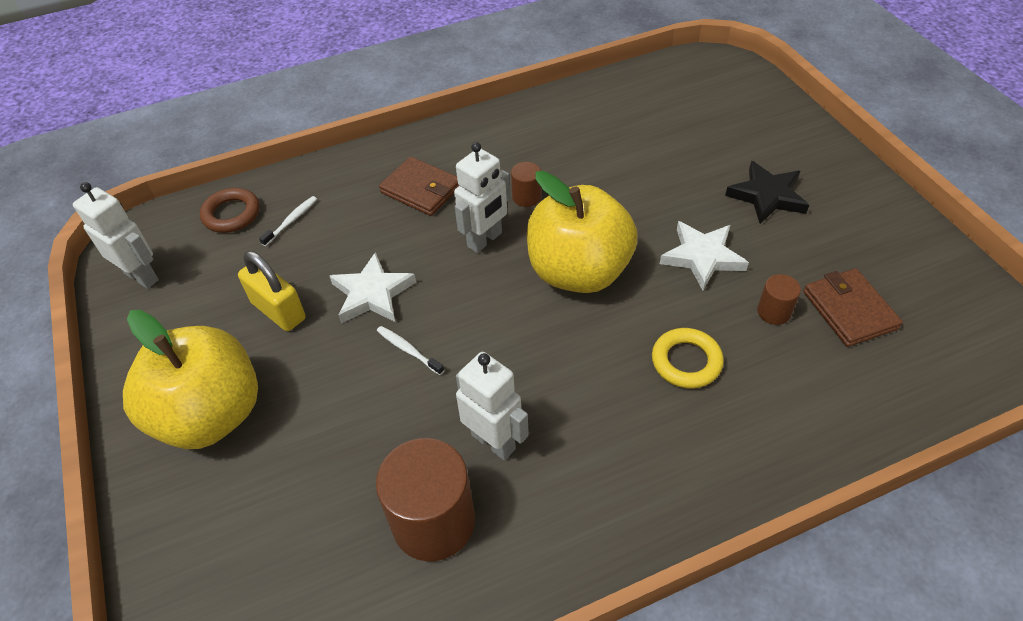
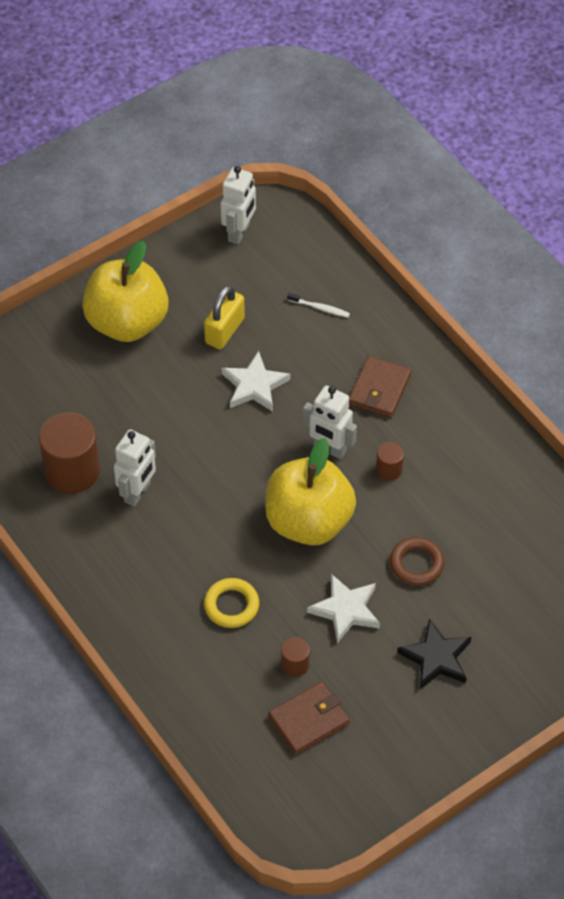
camera: 75 degrees right, 5 degrees up
(231, 214) = (317, 265): brown ring -> brown ring (416, 564)
(408, 350) = (205, 423): white toothbrush -> none

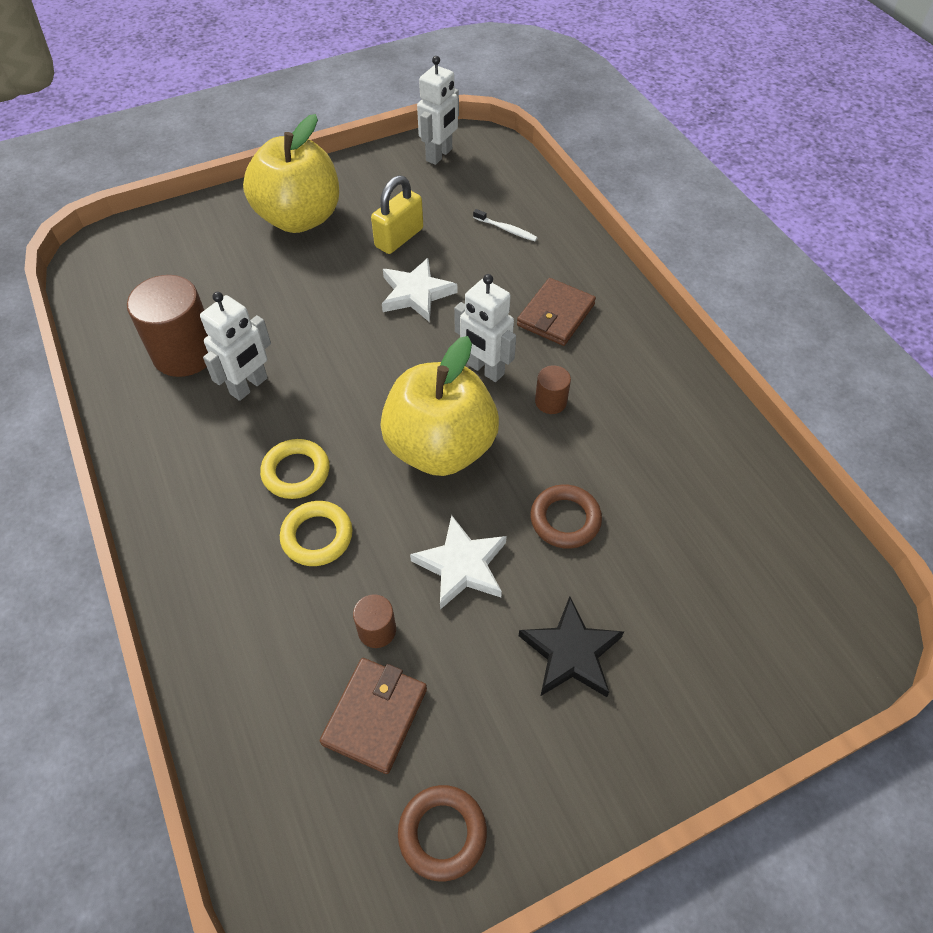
camera: 10 degrees right, 0 degrees up
(200, 559) = (296, 472): none -> yellow ring
(308, 720) = (375, 716): brown wallet -> brown wallet turned 45 degrees counterclockwise
(371, 781) = (442, 833): none -> brown ring

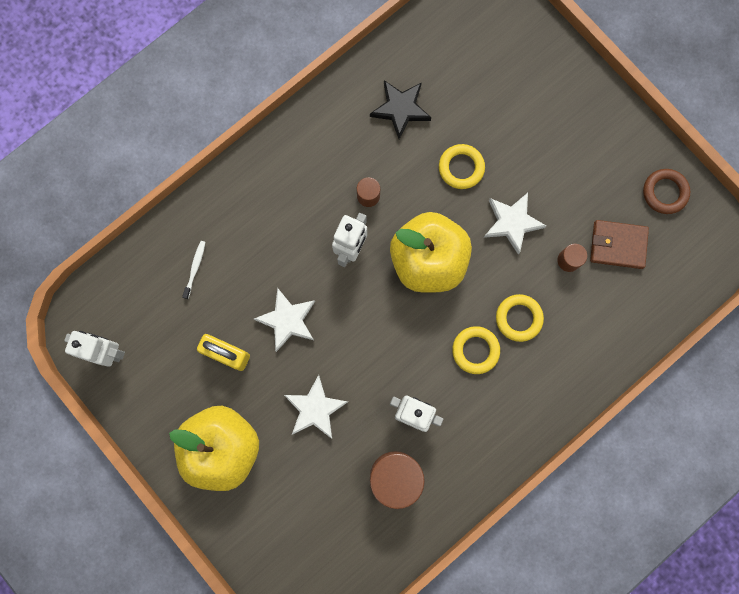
camera: 105 degrees left, 25 degrees up
(302, 298) = (315, 409): none -> white star
(556, 315) = (283, 209): brown wallet -> none
(565, 519) = (461, 168): brown ring -> yellow ring
(570, 653) = (548, 148): black star -> black star (400, 109)

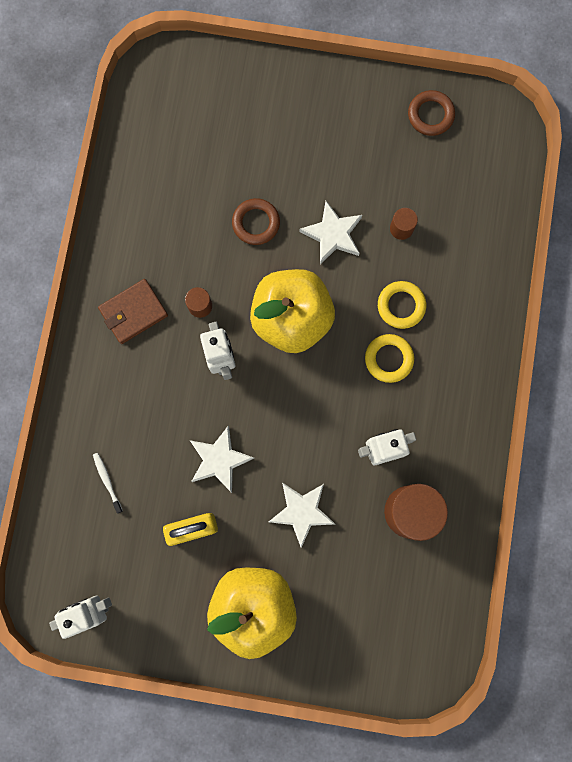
camera: 40 degrees left, 0 degrees up
(400, 109) = (167, 215): black star -> none
(461, 168) = (256, 223): yellow ring -> brown ring
(618, 245) = (429, 185): brown wallet -> brown wallet (133, 312)

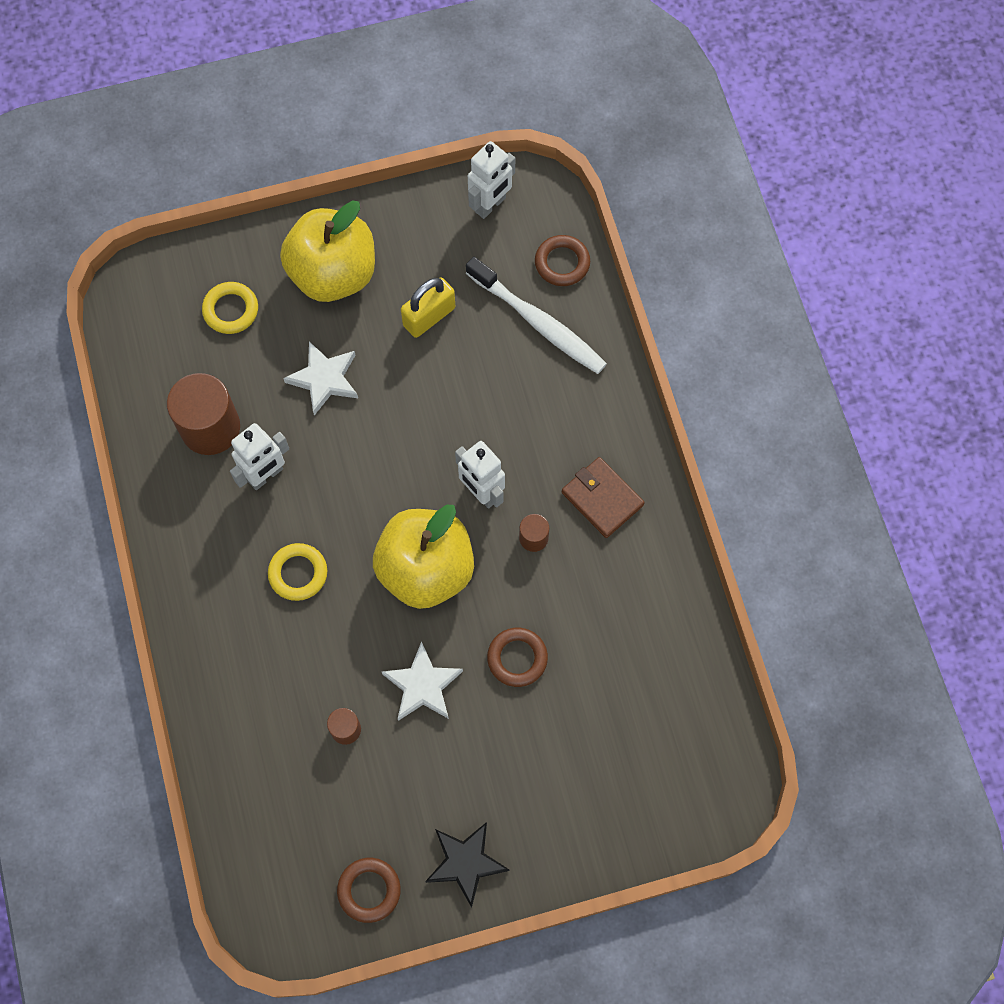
camera: 155 degrees right, 10 degrees down
(61, 526) = (562, 263): none -> brown ring
(107, 481) = (538, 322): white toothbrush -> white toothbrush, size x2.39
(133, 312) = (602, 499): brown wallet -> brown wallet turned 75 degrees counterclockwise
(219, 460) = (434, 391): white star -> none
(357, 104) = (465, 862): none -> black star
(401, 306) = (308, 638): yellow ring -> yellow ring (231, 310)

